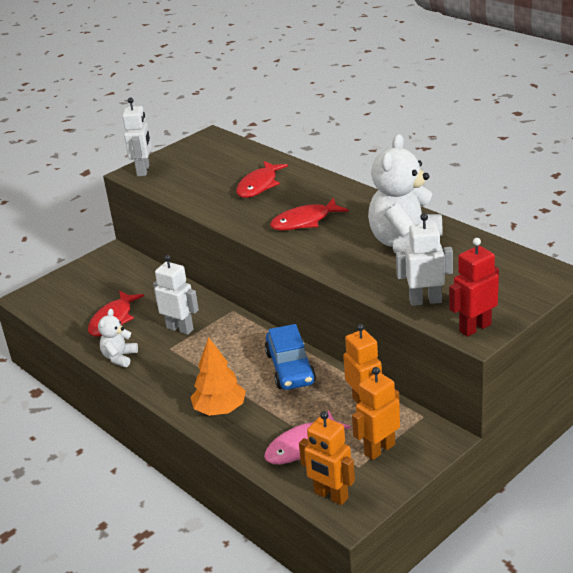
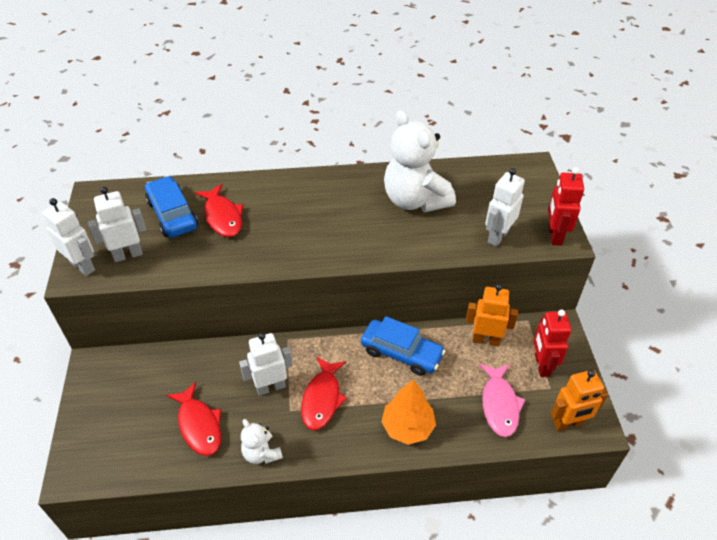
camera: 55 degrees left, 15 degrees up
(174, 177) = (128, 255): none -> white robot
(233, 169) = (172, 215): none -> blue car
(304, 221) = (314, 227): red fish -> red fish (322, 399)
(379, 449) = (542, 365): orange robot -> red robot

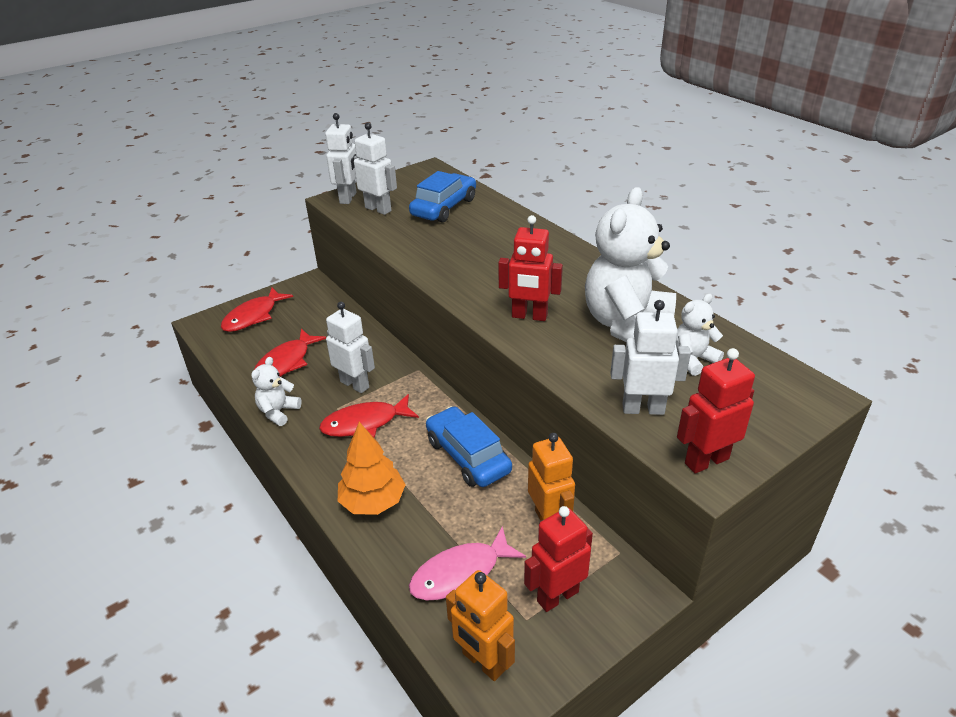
camera: 60 degrees right, 10 degrees down
(222, 217) = (468, 229): red fish -> red fish (253, 316)
(367, 239) = (529, 316): none -> red robot
(401, 353) = (468, 456): blue car -> blue car turned 150 degrees clockwise
(470, 192) = (693, 359): none -> white teddy bear

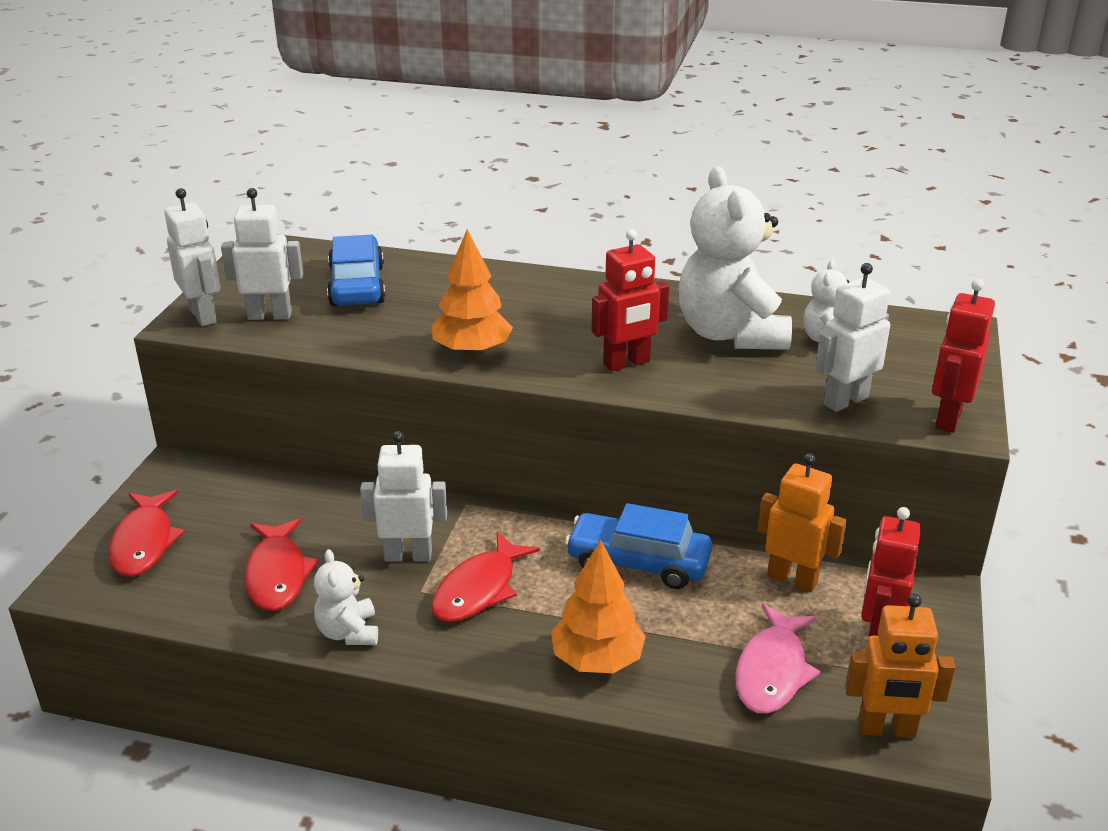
camera: 40 degrees left, 5 degrees down
(450, 271) = (472, 351): none -> orange tree

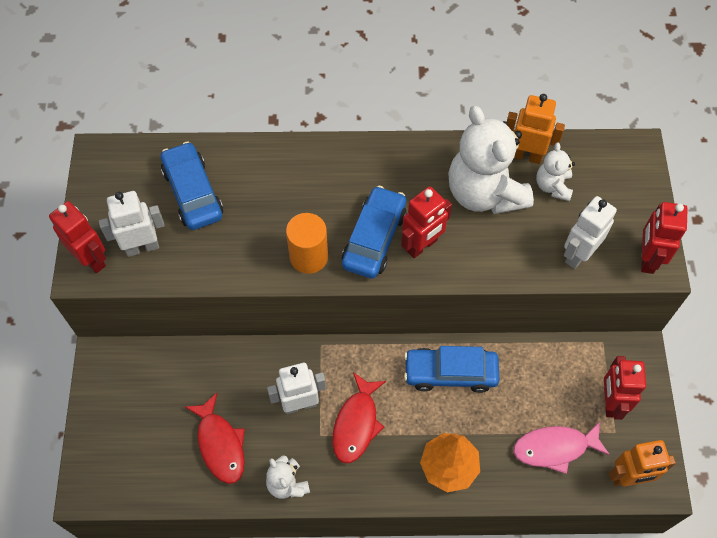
camera: 15 degrees left, 30 degrees up
(144, 543) = (116, 438): red fish -> none
(203, 316) = (91, 259): white robot -> red robot
(472, 351) = (309, 257): orange tree -> orange cylinder
(565, 349) = (374, 239): none -> blue car
(772, 671) = (554, 448): pink fish -> pink fish turned 75 degrees clockwise
(792, 579) = (550, 364): orange robot -> orange robot (526, 155)

